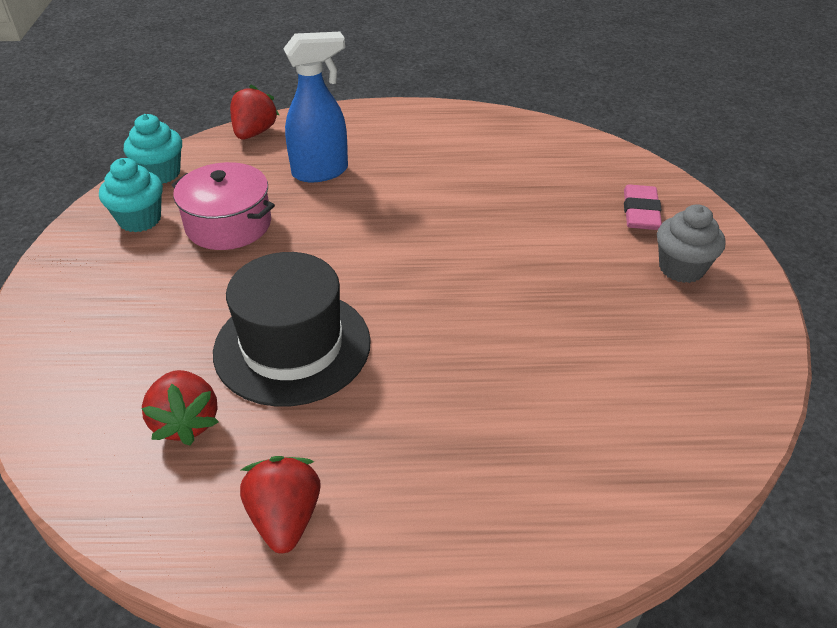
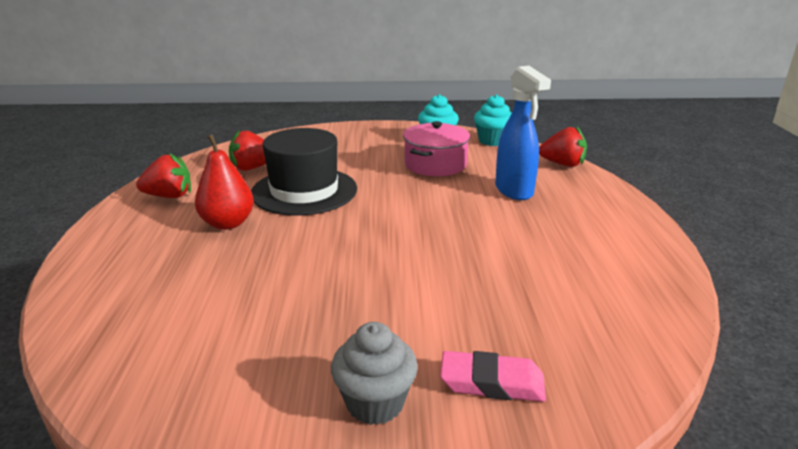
camera: 90 degrees right, 15 degrees down
(389, 416) = (228, 223): none -> red pear

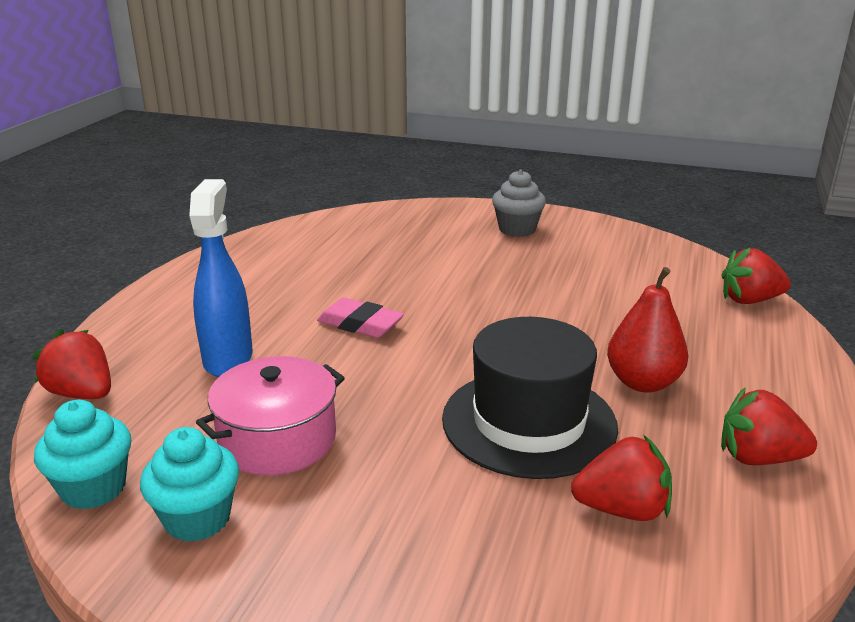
camera: 160 degrees left, 0 degrees up
(83, 324) = (749, 300): none -> red strawberry
(492, 383) = (439, 226): pink eraser -> pink eraser (360, 324)

